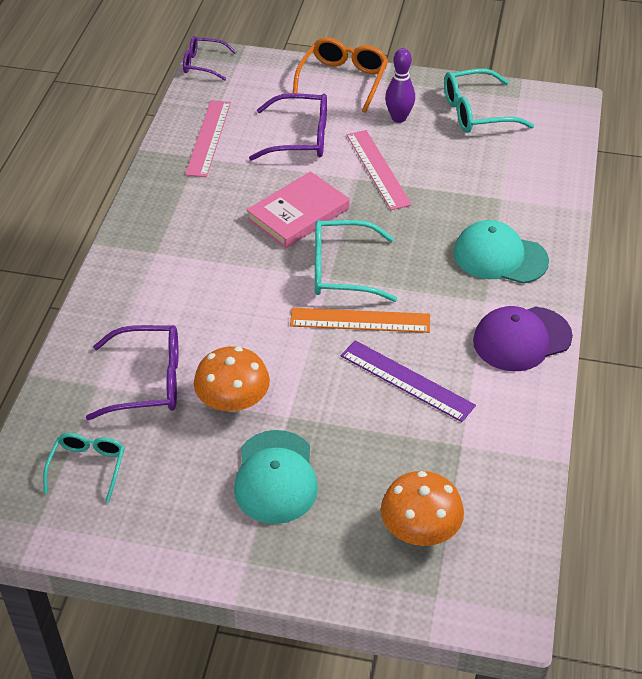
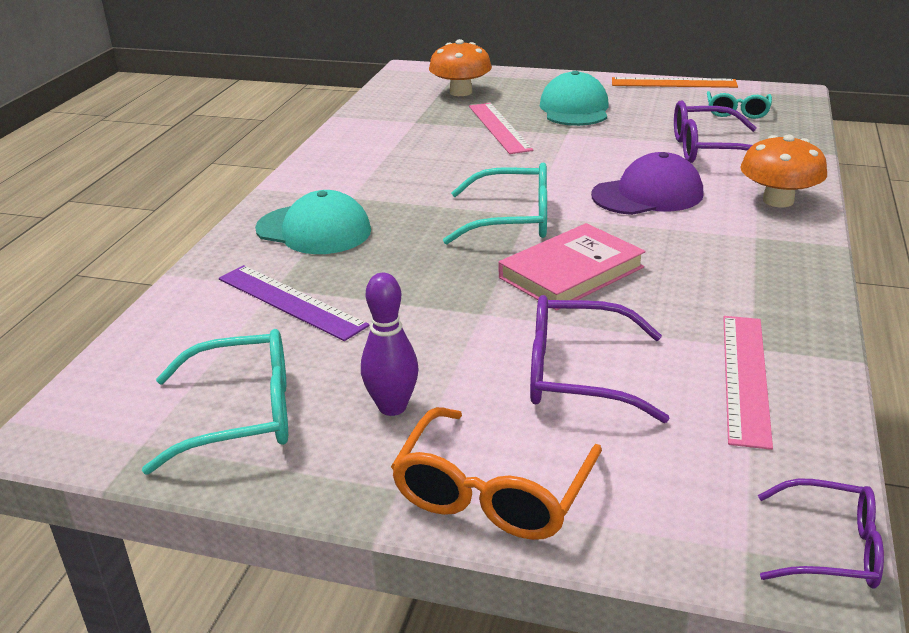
camera: 175 degrees left, 15 degrees down
(233, 401) = (621, 140): orange mushroom -> orange mushroom (778, 200)
(360, 320) = (495, 184): orange ruler -> orange ruler (673, 83)
(378, 169) = (448, 325): pink ruler -> pink ruler (499, 127)
(406, 380) = (453, 150): purple ruler -> purple ruler (290, 302)
(521, 339) = (327, 173): purple cap -> purple cap (647, 195)

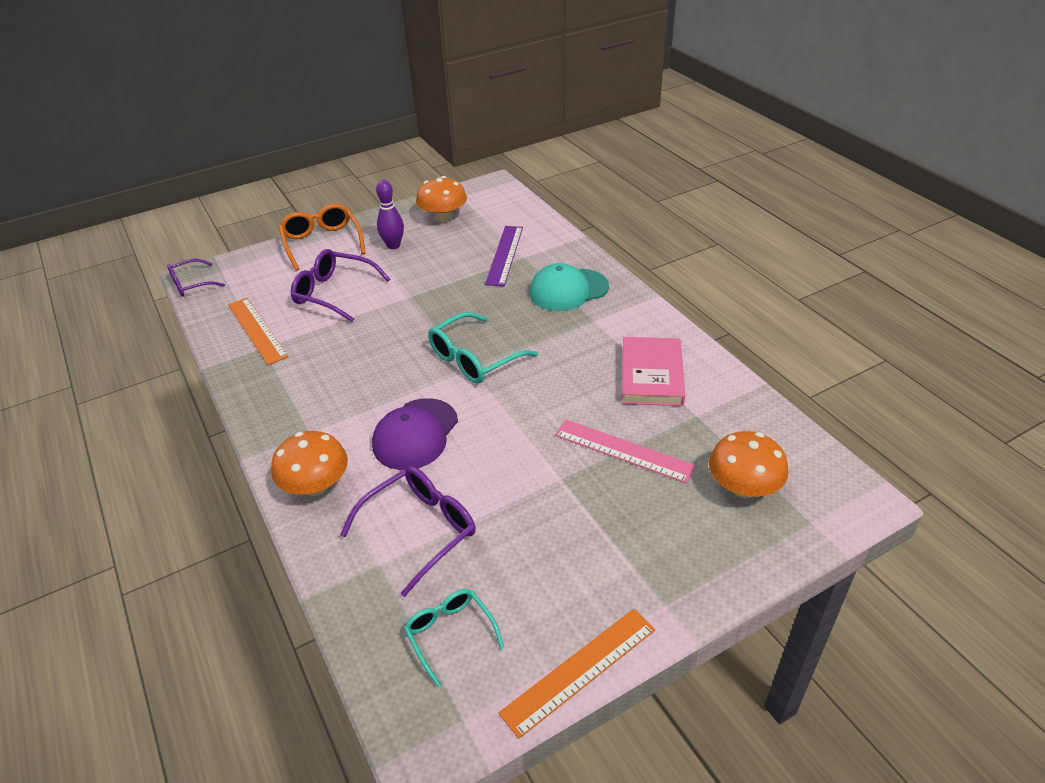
camera: 135 degrees right, 10 degrees up
(242, 415) = (443, 217): turquoise glasses -> orange mushroom
(290, 302) = (504, 255): purple ruler -> purple ruler turned 75 degrees counterclockwise
(571, 272) = (395, 341): pink book -> pink book (651, 375)
(574, 109) = (606, 527): turquoise cap -> none
(577, 375) = (334, 293): purple glasses -> purple glasses turned 120 degrees counterclockwise
(745, 377) = (257, 330): pink ruler -> orange ruler

